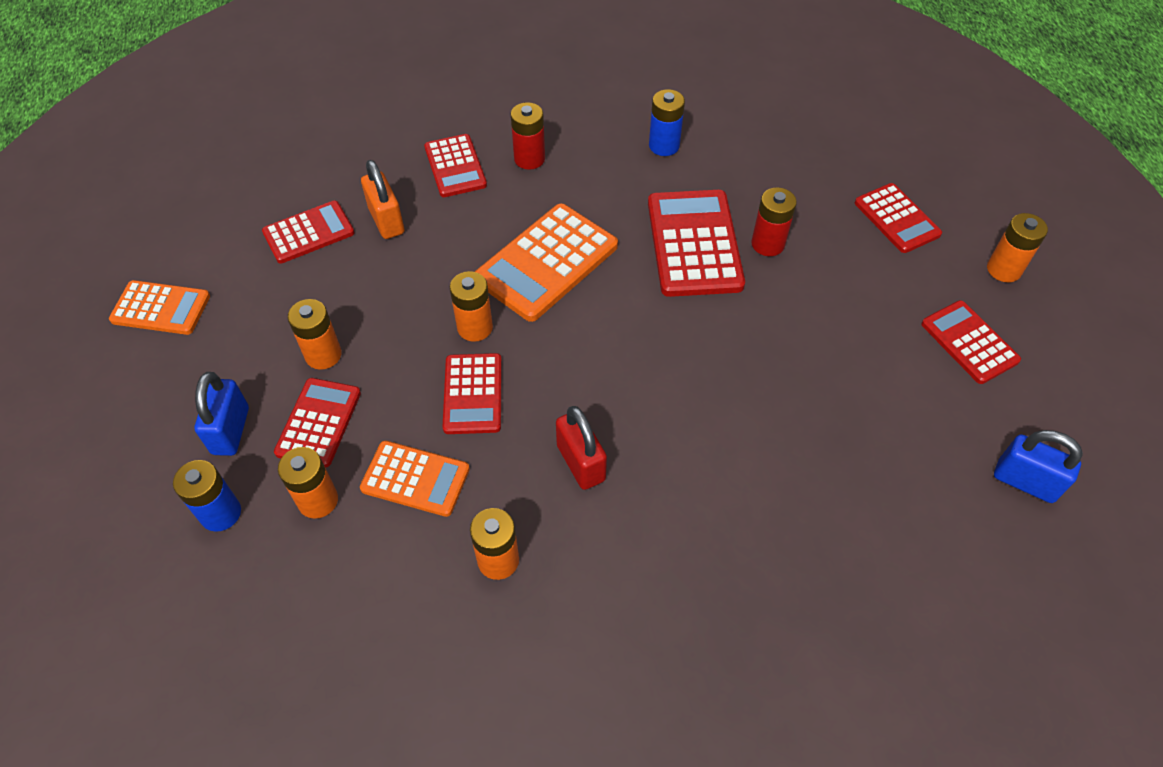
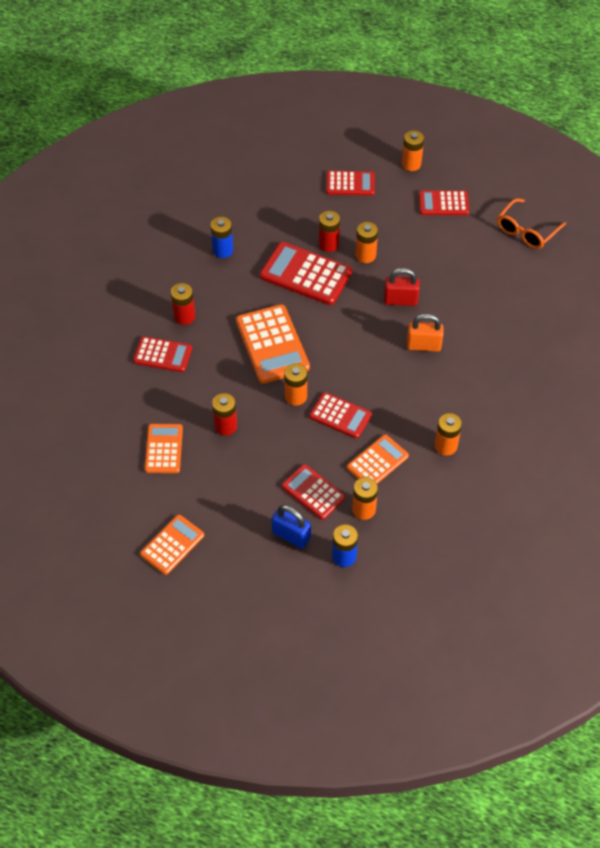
camera: 60 degrees left, 0 degrees up
(308, 233) = (164, 449): red calculator -> orange calculator
(323, 355) = (266, 474): orange battery -> orange battery (365, 255)
(379, 276) = (225, 426): none -> red battery
(386, 221) = (183, 406): orange padlock -> orange padlock (423, 345)
(581, 463) = (412, 388): red padlock -> red padlock (400, 300)
(1025, 481) = (526, 231): blue padlock -> orange glasses

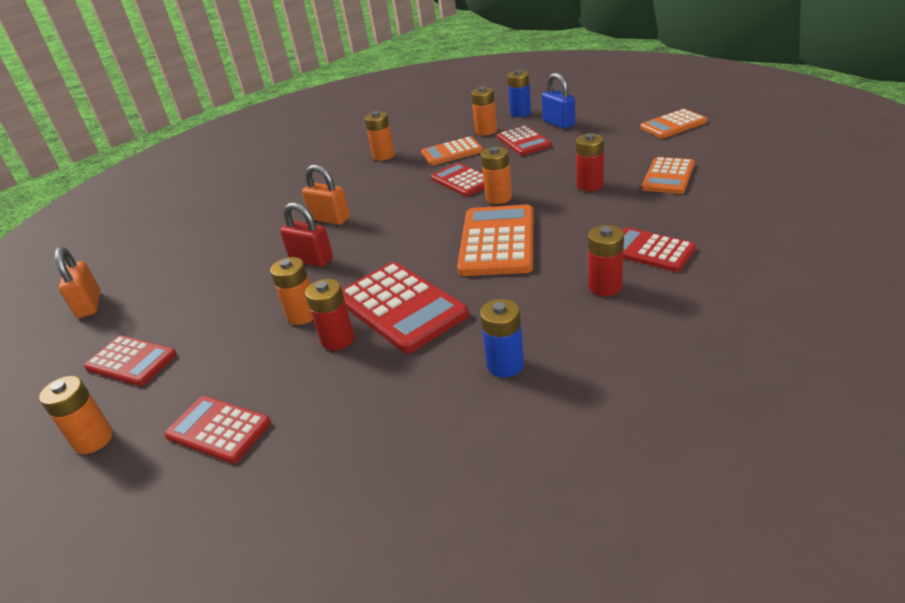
camera: 150 degrees left, 20 degrees down
(526, 231) = (89, 305): orange glasses -> orange padlock

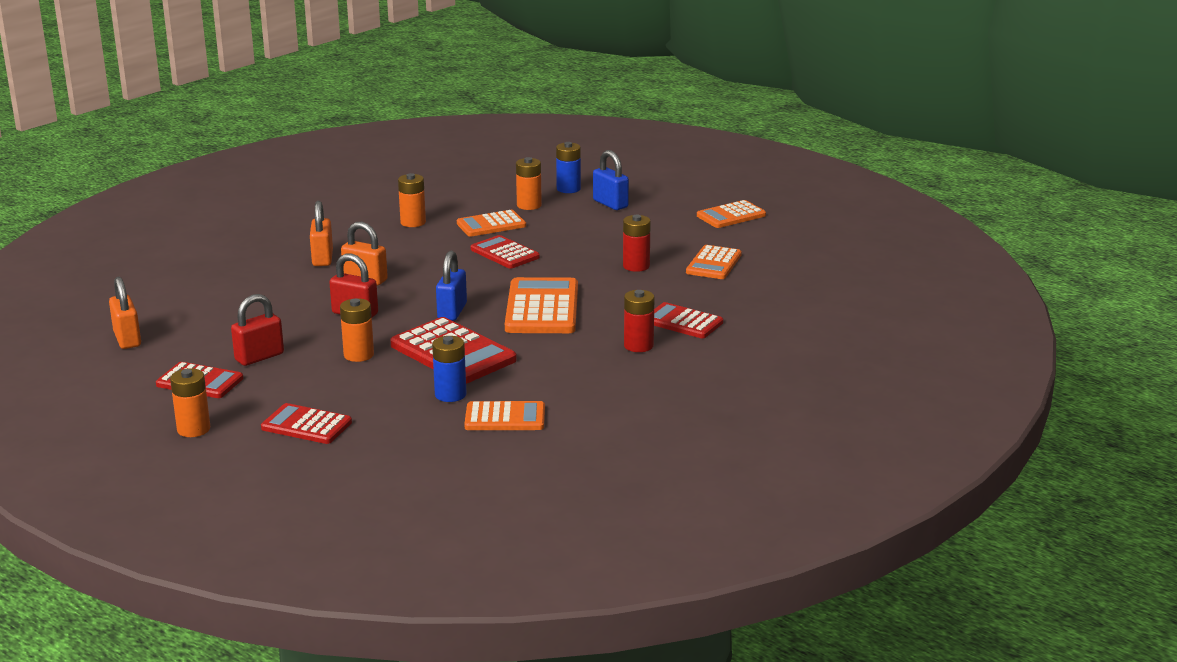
camera: 10 degrees left, 10 degrees down
(203, 323) = (259, 357): none -> red padlock
(298, 198) = (322, 258): none -> orange padlock
(338, 339) = (397, 373): red battery -> none
(406, 252) = (452, 312): none -> blue padlock
(451, 410) = (505, 418): none -> orange calculator
(498, 198) = (543, 271): orange battery -> none
(505, 365) = (549, 393): blue battery -> blue battery (450, 395)
(524, 141) = (571, 220): red calculator -> none

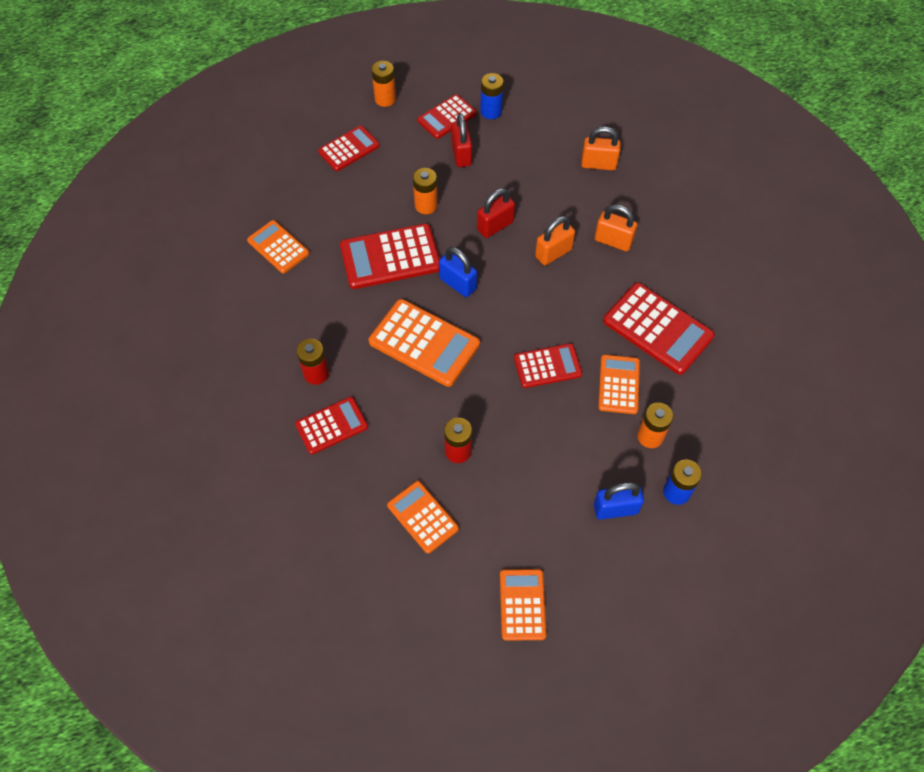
camera: 120 degrees right, 35 degrees up
(127, 339) = (537, 99): orange padlock -> orange padlock (598, 164)
(413, 222) = (657, 329): orange battery -> red calculator
(450, 395) = (331, 232): blue battery -> blue battery (491, 111)
(505, 418) = (278, 247): orange calculator -> orange calculator turned 105 degrees clockwise

